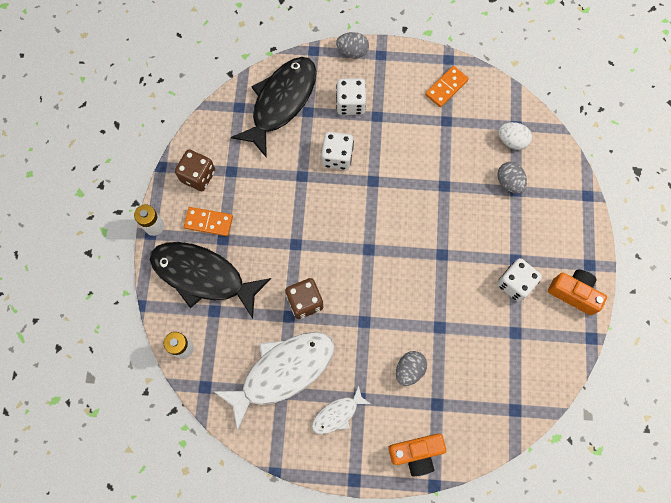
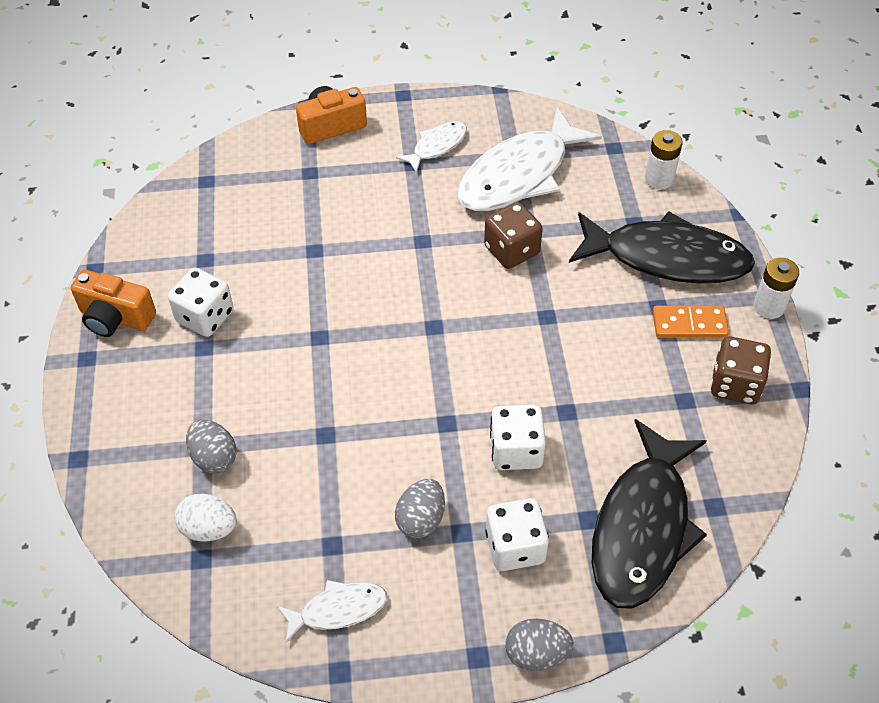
camera: 170 degrees right, 20 degrees down
(409, 369) = (351, 200): grey egg -> grey egg (421, 519)
(446, 87) = (338, 610): orange domino -> white fish

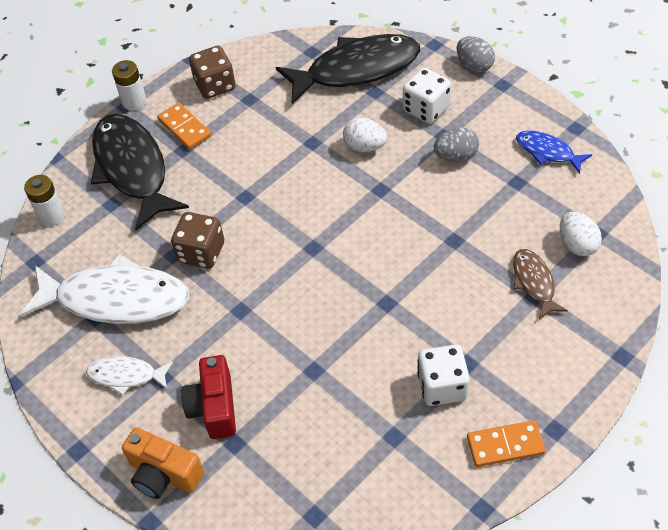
camera: 125 degrees left, 0 degrees up
(115, 318) = (505, 445): orange camera -> orange domino
(214, 457) = (534, 282): grey egg -> brown fish
(338, 610) = (547, 152): white fish -> blue fish
(352, 177) = (214, 407): none -> red camera
(516, 451) = (365, 146): white dice -> white egg

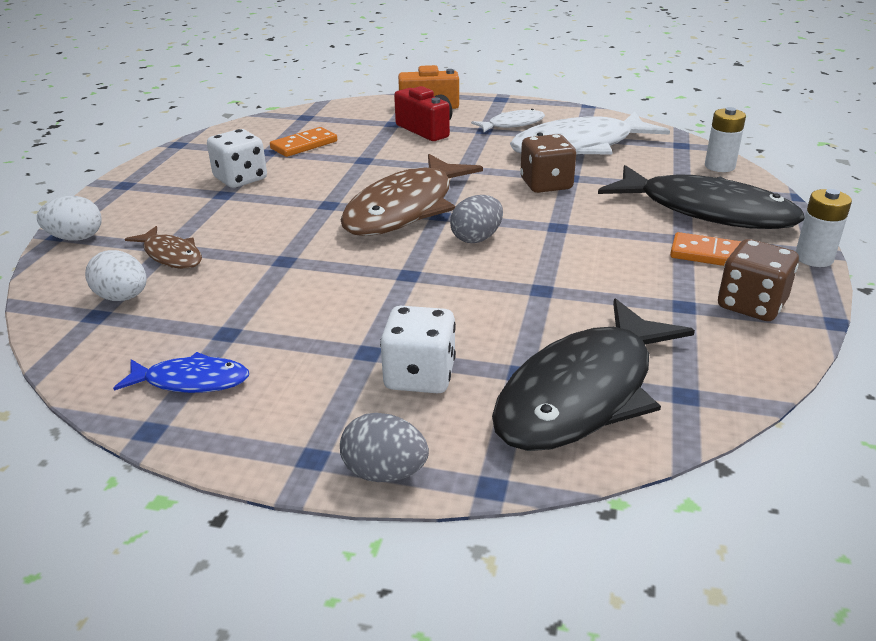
camera: 145 degrees right, 20 degrees down
(331, 268) = (405, 209): none -> brown fish
(365, 146) = (468, 306): white egg -> white egg (76, 238)
(456, 156) = (332, 333): grey egg -> grey egg (476, 238)
(505, 445) = (168, 168): orange domino -> orange domino (304, 145)

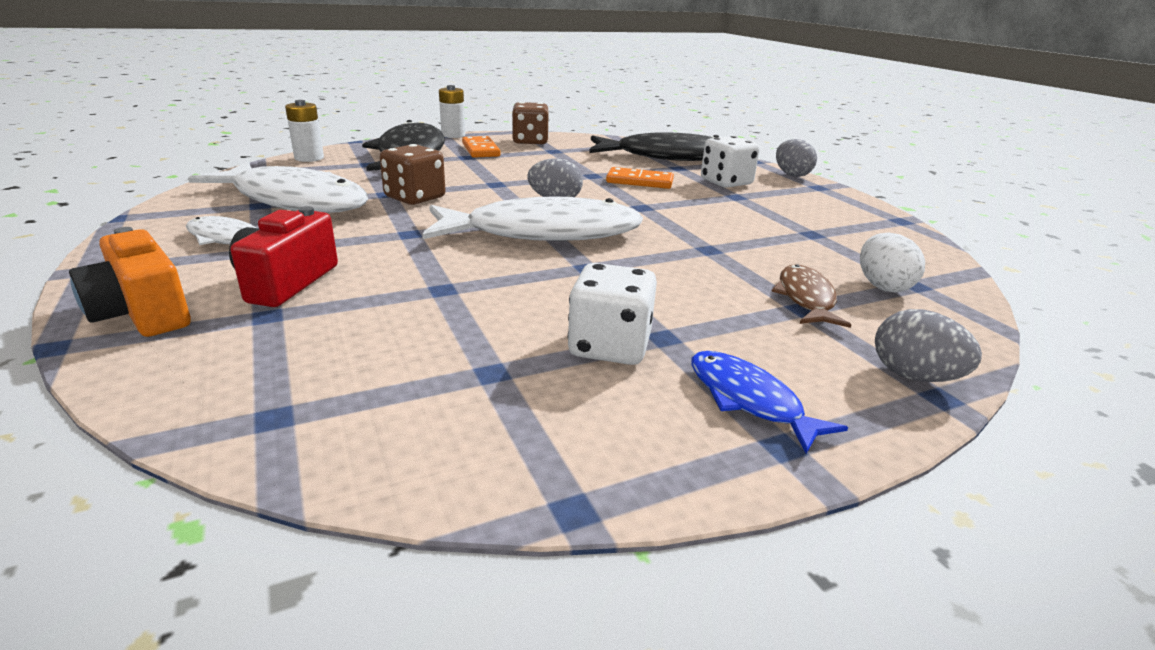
camera: 130 degrees left, 5 degrees down
(76, 238) = (914, 376): white egg -> grey egg
(191, 381) = (859, 225): blue fish -> blue fish (749, 400)
(304, 145) = (432, 352): orange domino -> orange domino (639, 181)
(405, 209) = (543, 233): brown fish -> white fish

